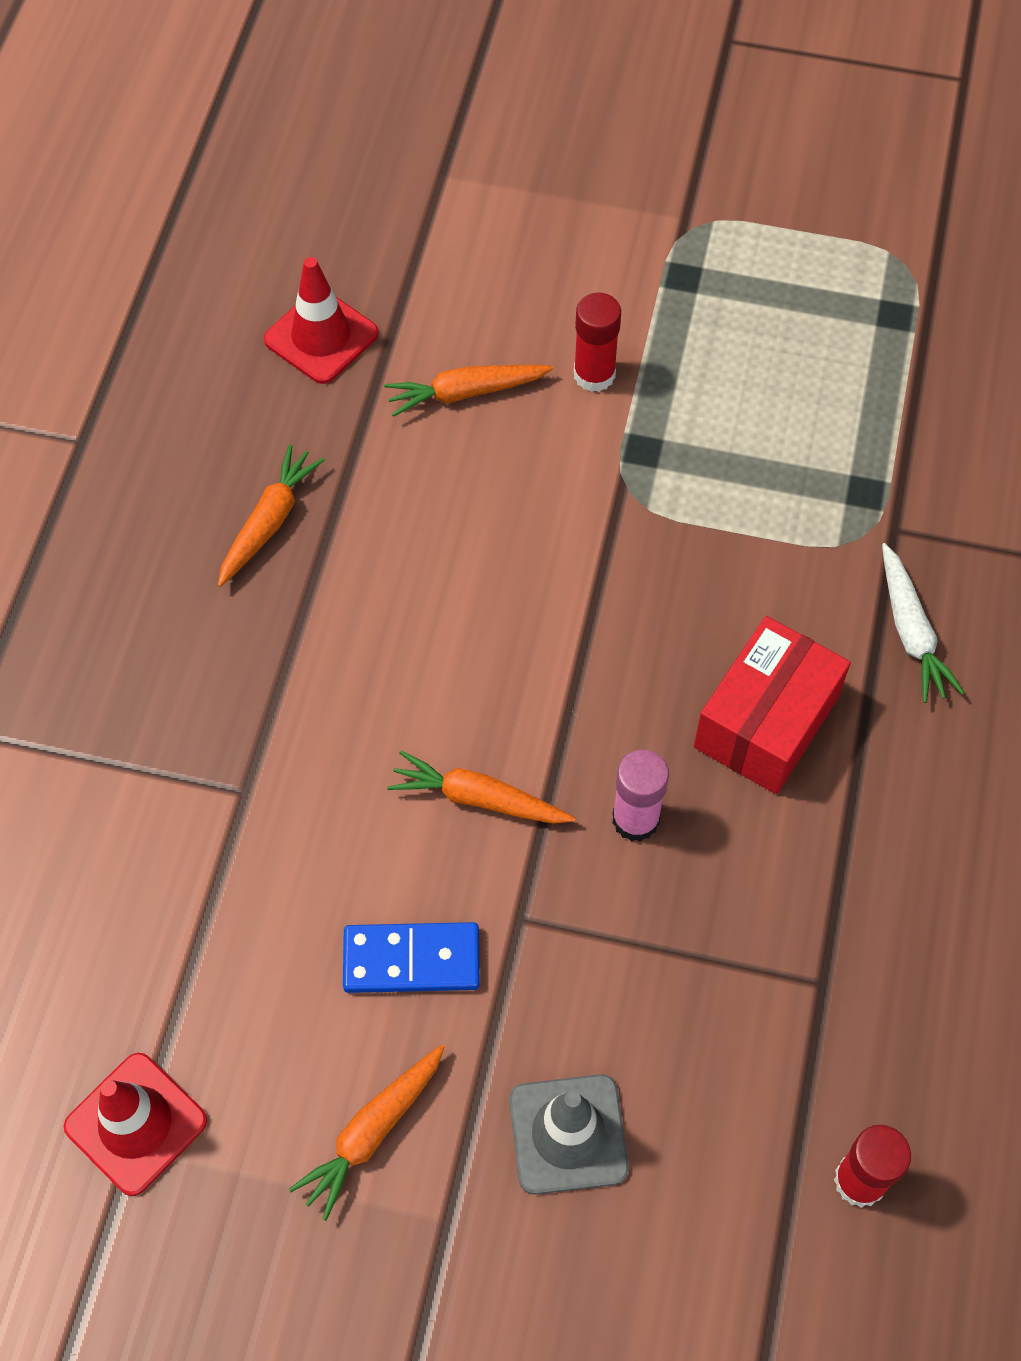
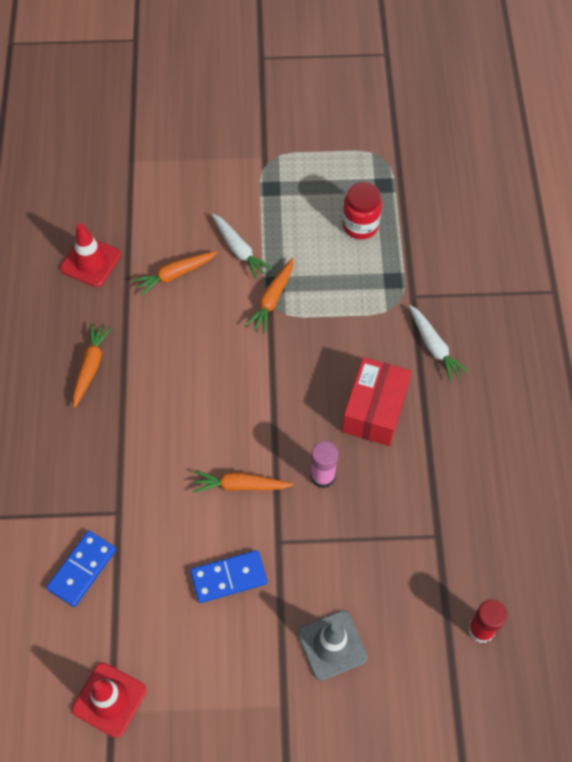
camera: 15 degrees left, 0 degrees up
(153, 877) = (82, 569): none -> blue domino
(372, 1133) = (233, 671): orange carrot -> orange carrot (272, 299)
(594, 375) = (239, 250): red glue stick -> white carrot
(831, 379) = (360, 225): none -> red jar

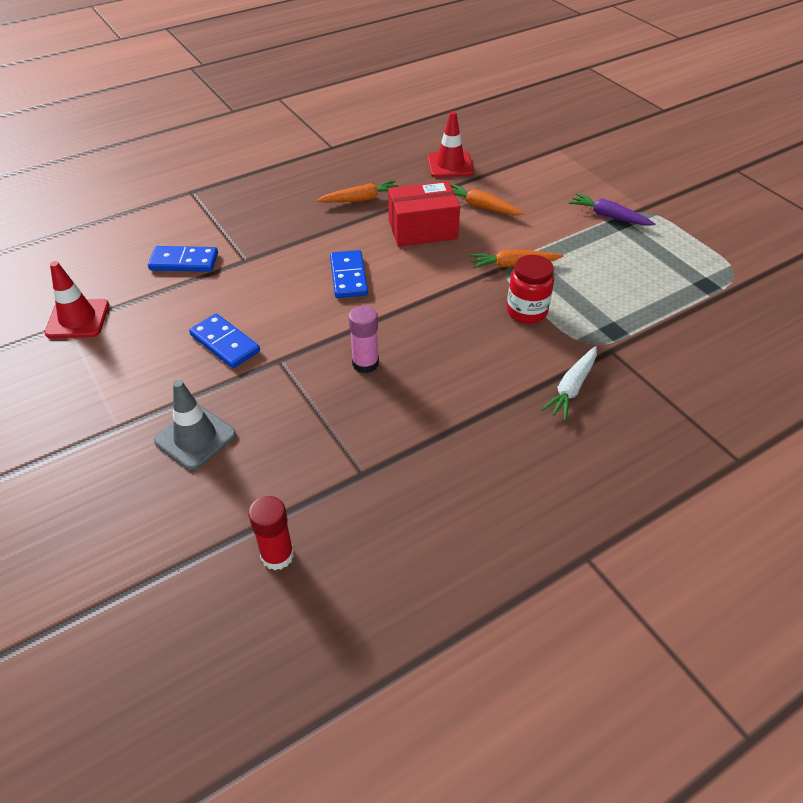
camera: 60 degrees right, 15 degrees down
(202, 435) = (348, 276): none -> blue domino
(239, 250) = (540, 229): white carrot -> none
(240, 485) = (317, 316): orange carrot -> none
(257, 190) = (608, 216): none -> purple carrot
(360, 225) = (646, 287): red jar -> red jar (526, 311)
(374, 410) = (463, 372): red box -> red box (422, 229)

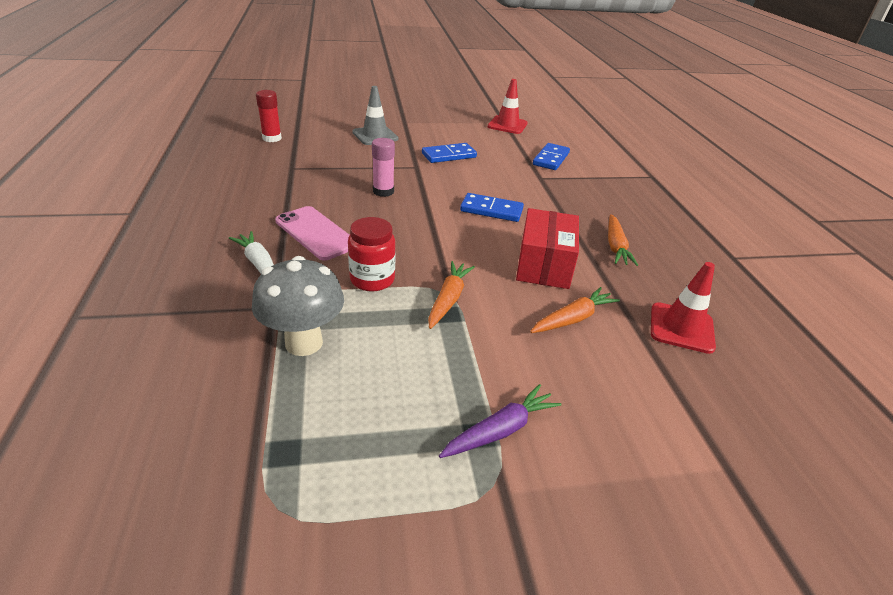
camera: 110 degrees right, 10 degrees down
(490, 376) = (316, 233): none -> pink phone
(627, 316) = (304, 343): none -> grey mushroom

